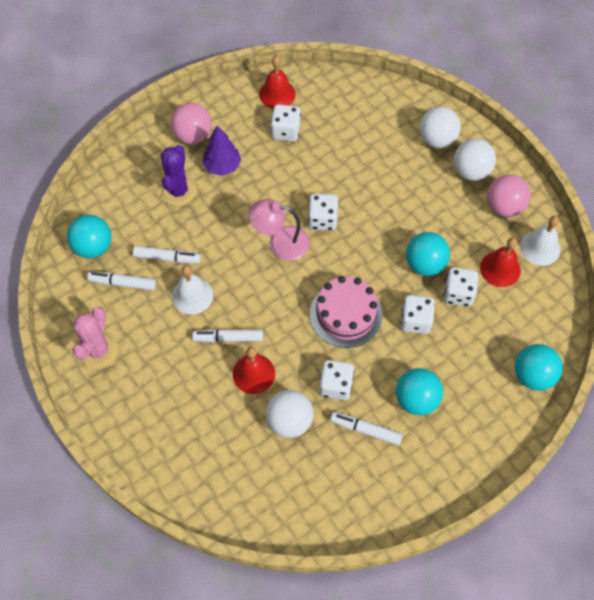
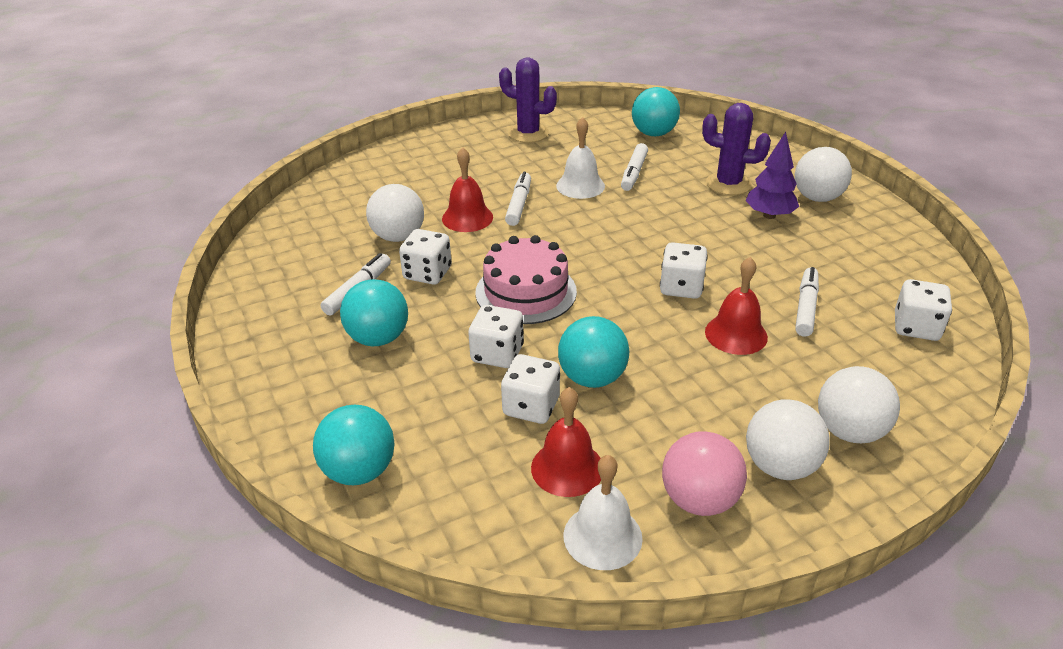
camera: 100 degrees right, 25 degrees down
(98, 351) = (528, 133): pink cactus -> purple cactus
(123, 283) = (605, 147): white marker -> white marker (806, 307)
(193, 135) = (817, 197): pink ball -> white ball
(277, 94) = (908, 267): red bell -> red bell (736, 334)
(280, 243) = (645, 250): pink lamp -> none
(286, 131) = (837, 269): white dice -> white dice (916, 327)

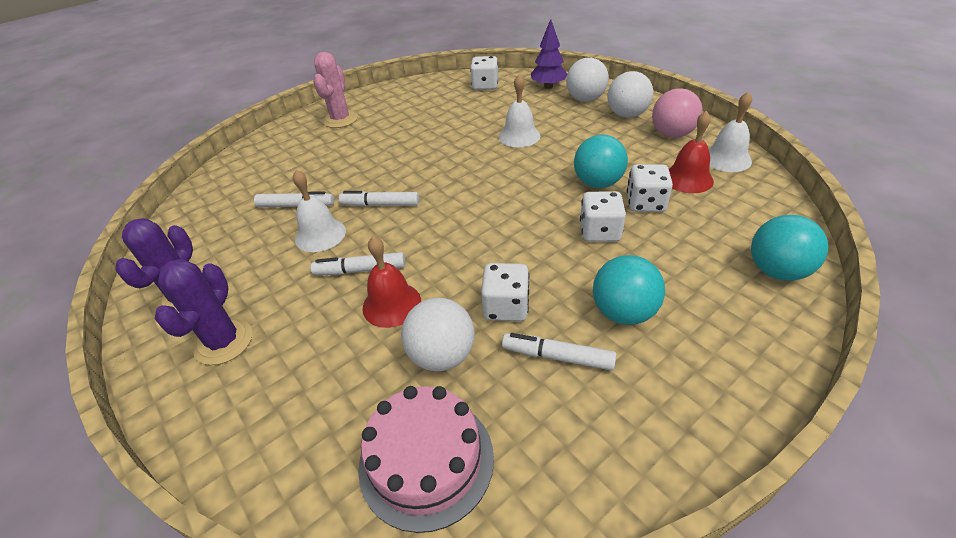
camera: 100 degrees left, 5 degrees up
(526, 292) = (510, 234): pink cake -> pink cake (426, 460)
(653, 133) = (213, 205): turquoise ball -> none
(681, 287) = (474, 161): white dice -> none
(728, 184) = (319, 156): purple cactus -> purple cactus (224, 342)
(736, 334) = (519, 136): red bell -> white bell
(769, 215) = (367, 135): purple tree -> purple tree (548, 86)
(806, 307) = (479, 116): white marker -> white marker (380, 205)
(817, 197) = (340, 119): white ball -> pink cactus

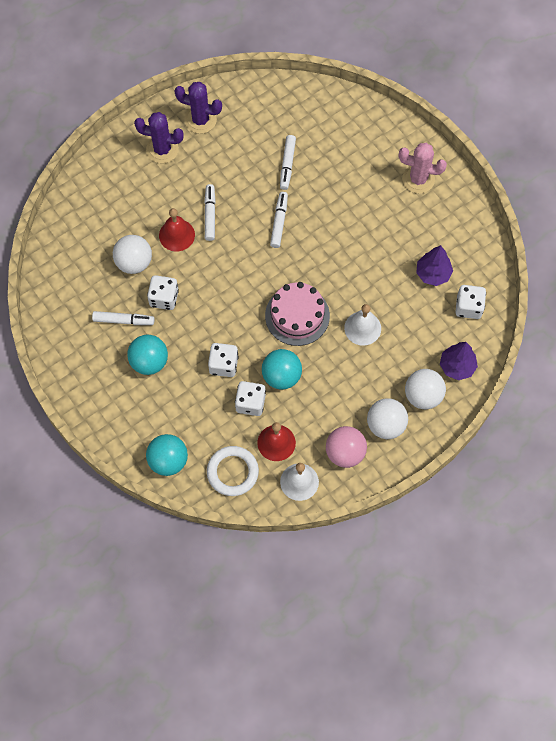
camera: 90 degrees right, 25 degrees up
(320, 235) = (250, 186): white bell -> none
(426, 460) = (75, 255): pink cake -> pink cake (297, 315)
(450, 104) = (433, 274): none -> purple tree
(557, 356) = (123, 320): white marker -> white marker turned 75 degrees clockwise
(750, 208) = (232, 472): none -> white ring

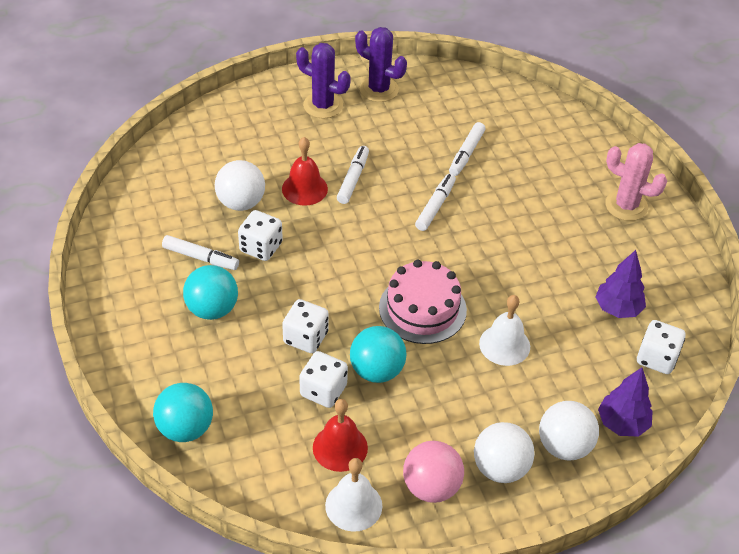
camera: 15 degrees right, 20 degrees down
(232, 472) = (266, 467): white ring -> none

